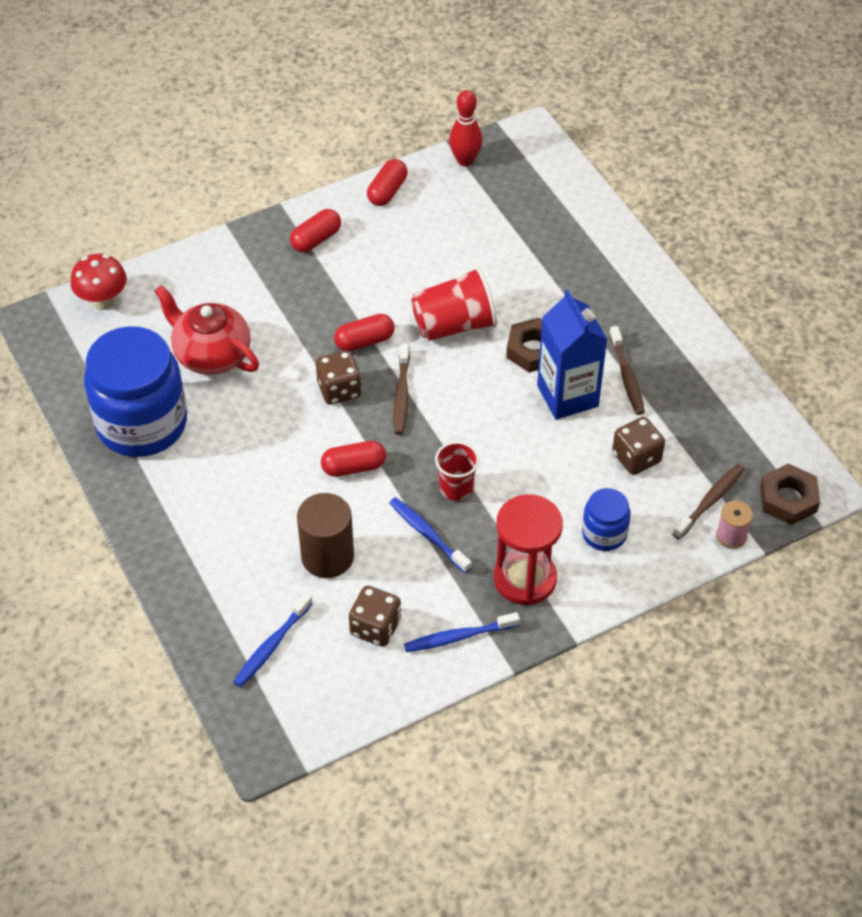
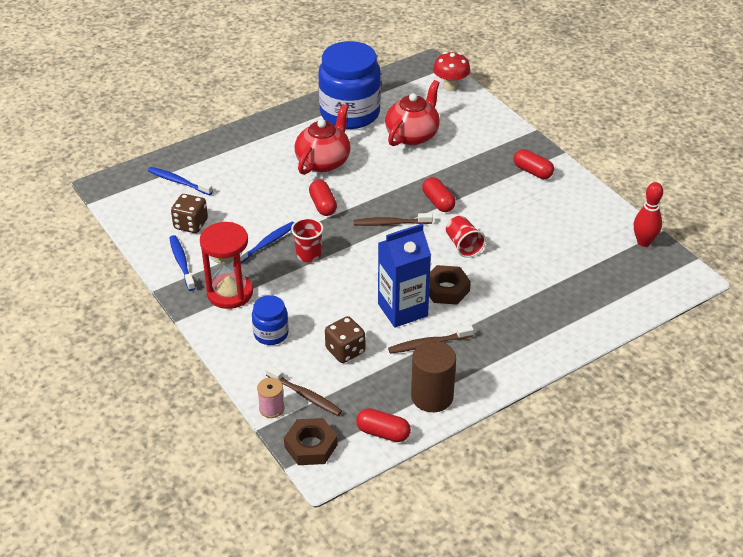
camera: 85 degrees right, 10 degrees down
(253, 461) = (323, 161): none -> red teapot
(327, 556) = (247, 199): brown cylinder -> brown cylinder (432, 396)
(339, 390) = (390, 193): brown dice -> none
(387, 191) = (594, 203): red capsule -> red capsule (383, 433)
(454, 325) = (463, 245): red cup -> red cup, size x0.64

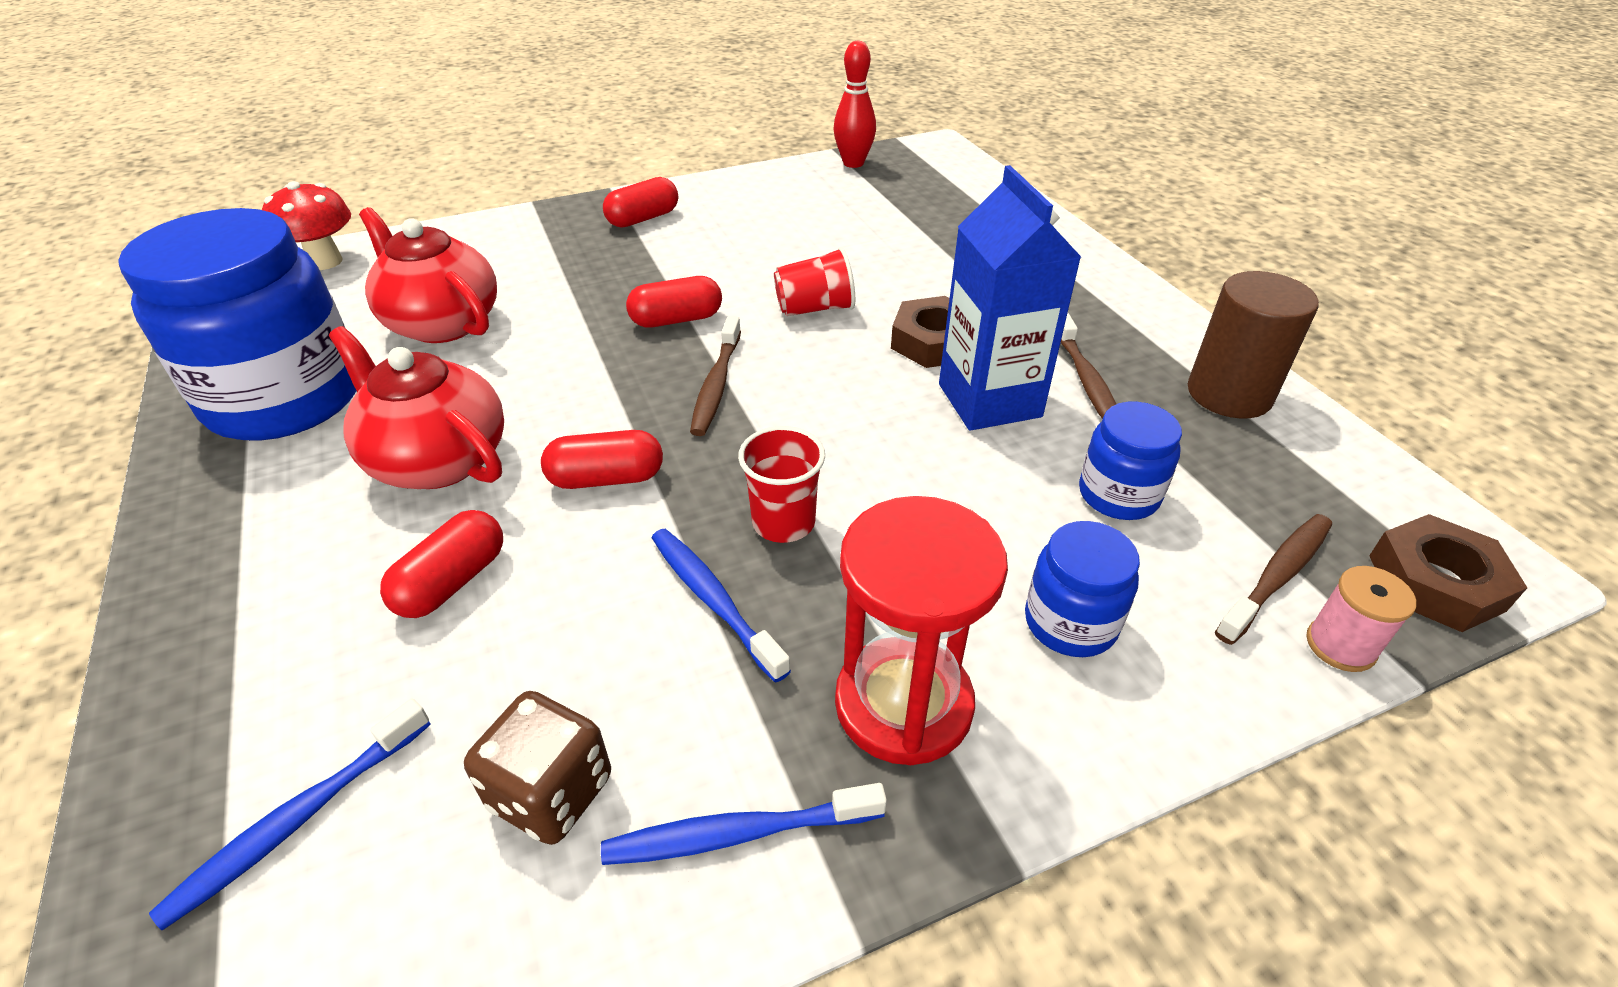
camera: 80 degrees left, 0 degrees up
(345, 351) = (1118, 495): brown dice -> blue jar
(383, 433) = (1349, 467): red capsule -> red capsule (452, 582)

